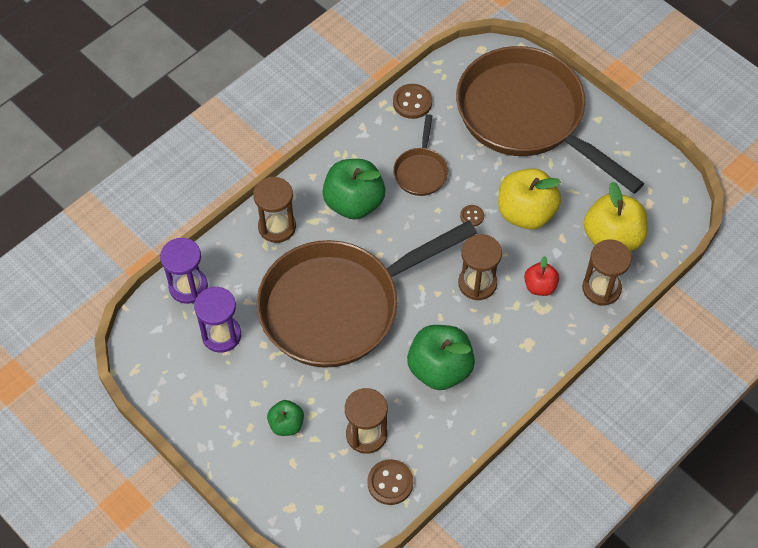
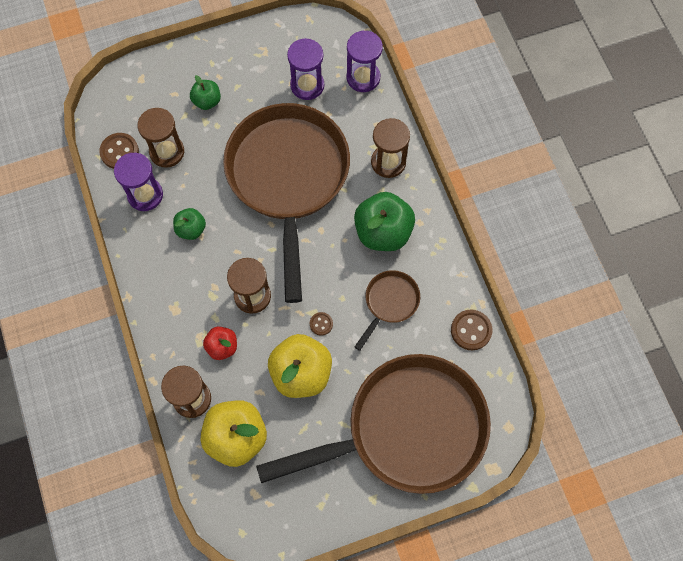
camera: 115 degrees right, 10 degrees up
(421, 171) = (389, 302): brown pan -> brown pan turned 90 degrees clockwise
(426, 431) = (145, 195): none -> purple hourglass
(439, 369) = (191, 229): green apple -> green apple, size x0.54

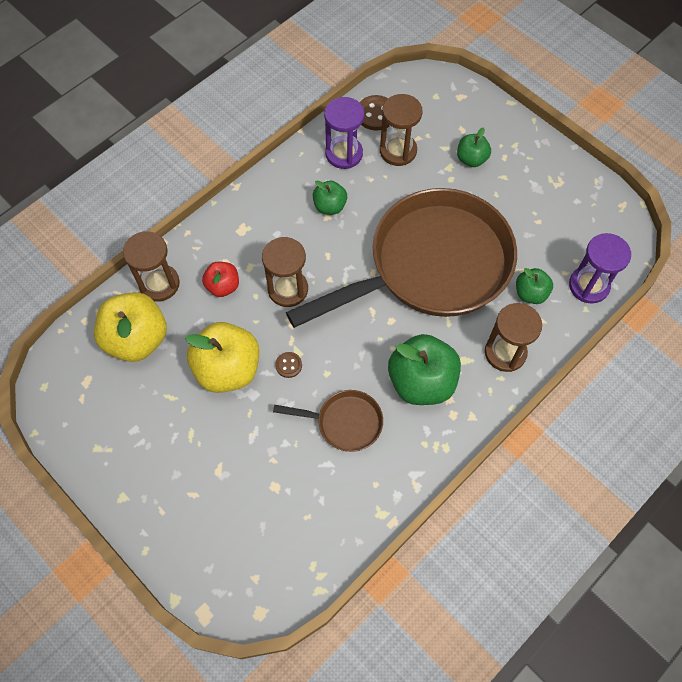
camera: 65 degrees right, 5 degrees down
(307, 85) = (545, 237): purple hourglass -> none
(349, 120) = (530, 293): none -> green apple
(407, 429) = (211, 501): brown pan -> none
(471, 330) = (354, 523): brown button -> none

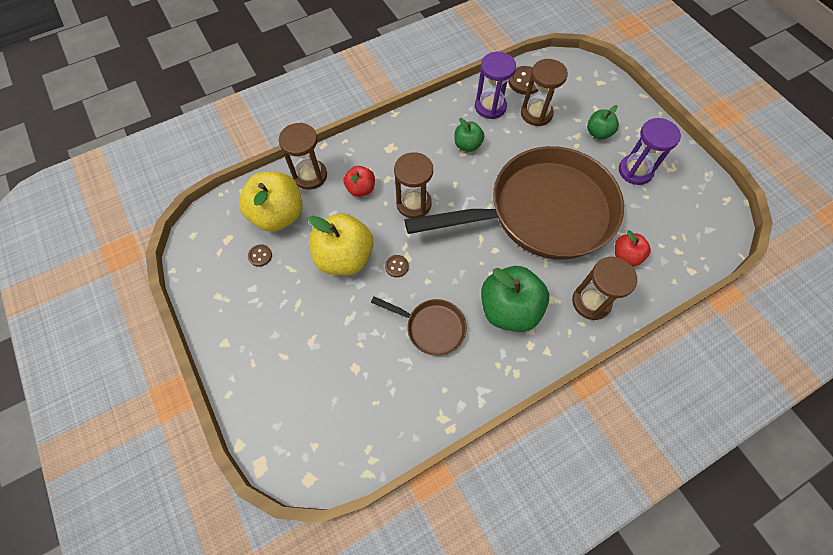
camera: 15 degrees right, 0 degrees up
(131, 391) = (260, 256): none -> brown button
(530, 293) = (626, 256): green apple -> red apple
(588, 286) = (681, 261): purple hourglass -> purple hourglass (635, 171)

